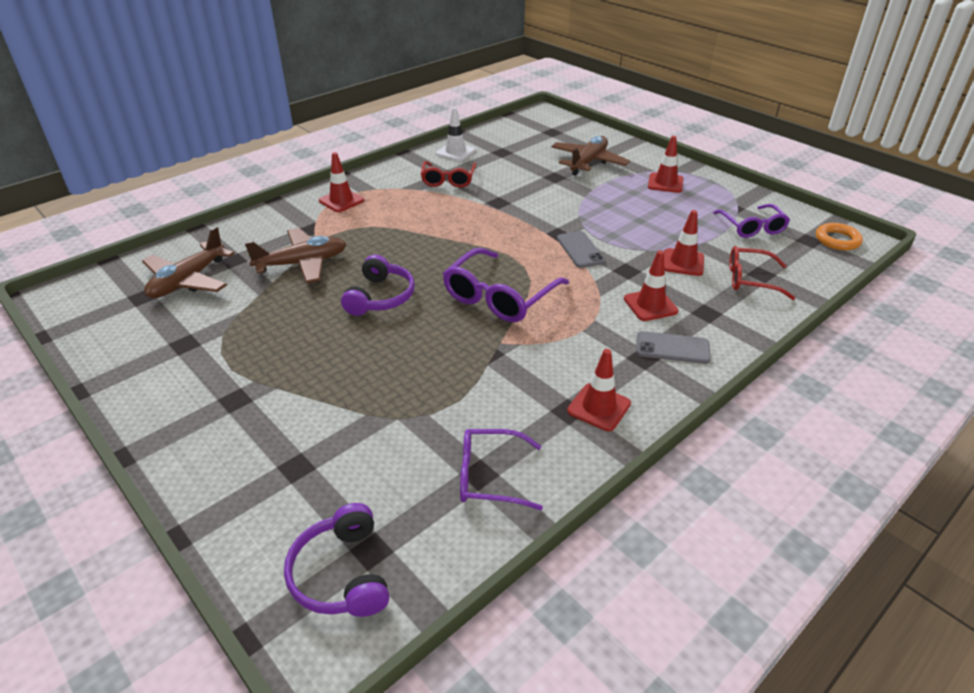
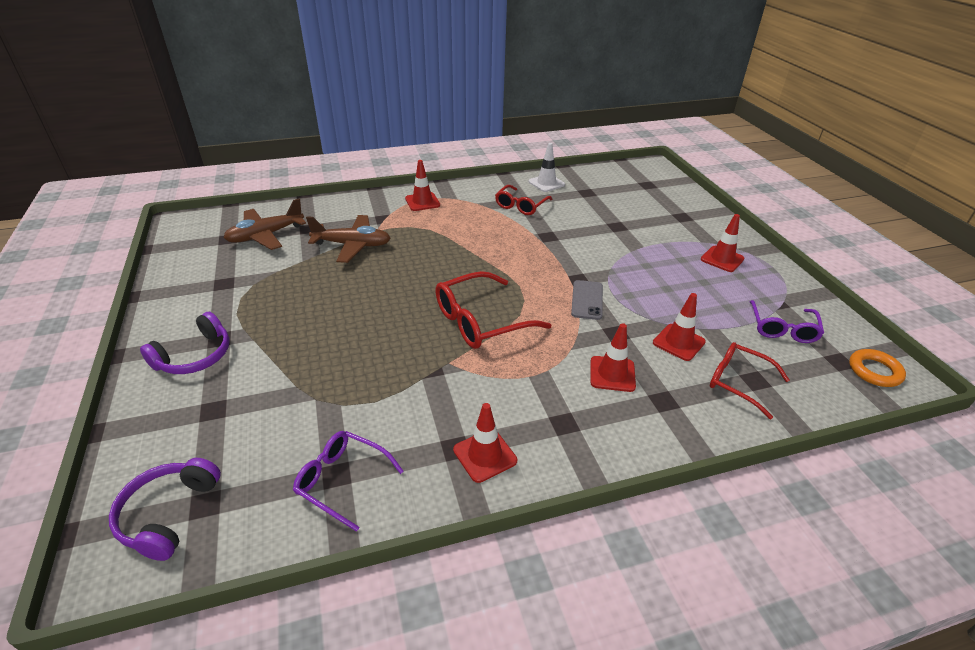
camera: 25 degrees right, 0 degrees up
(380, 297) = (386, 290): purple headphones -> purple headphones (195, 356)
(500, 296) = (481, 321): purple glasses -> red glasses
(588, 162) = (660, 220): brown plane -> none
(672, 348) = (600, 424): grey phone -> none

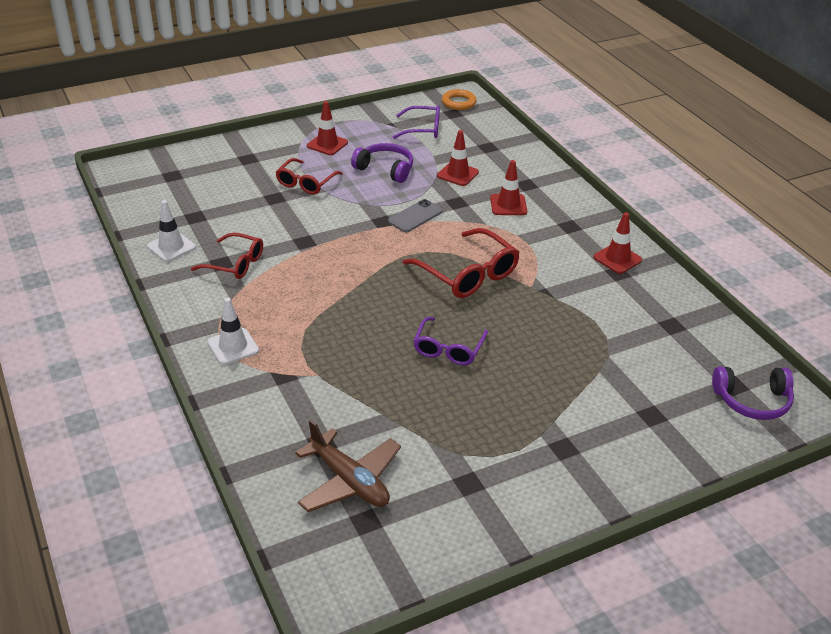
camera: 100 degrees left, 0 degrees up
(195, 356) = (596, 456): purple headphones -> purple headphones (385, 169)
(343, 481) = (675, 320): purple glasses -> purple glasses (448, 348)
(352, 245) = (355, 388): brown plane -> none
(422, 202) = (233, 346): red traffic cone -> white traffic cone
(587, 300) = (415, 216): grey phone -> grey phone turned 45 degrees counterclockwise
(738, 382) = (493, 153): red glasses -> red glasses (306, 183)

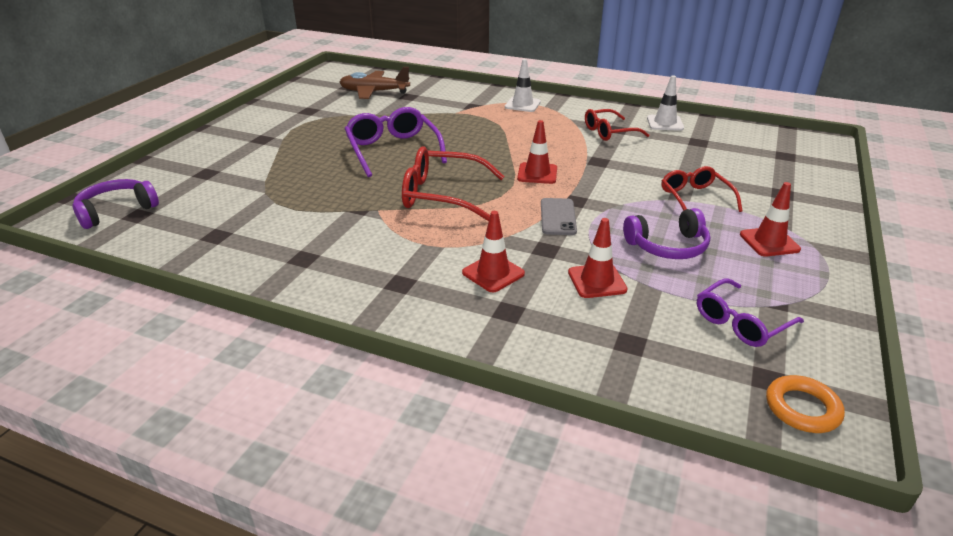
camera: 140 degrees right, 5 degrees down
(448, 348) = (393, 150): purple glasses -> purple glasses, size x1.53
(617, 259) = (314, 272): red traffic cone -> red traffic cone (537, 173)

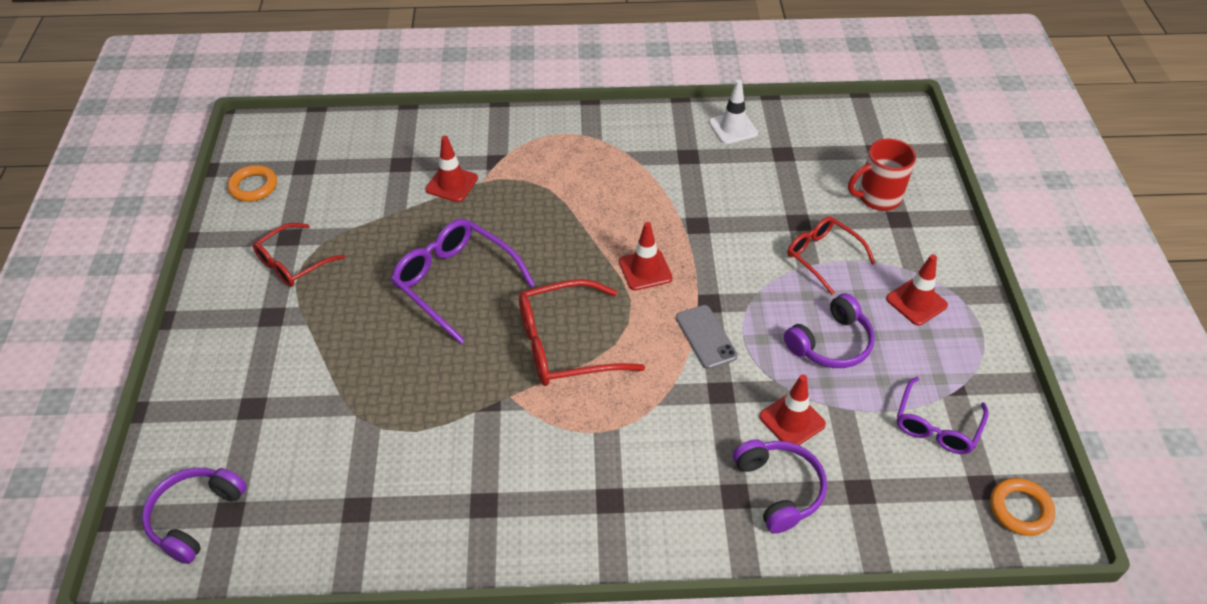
camera: 25 degrees left, 15 degrees up
(310, 88) = (253, 187): none -> orange ring
(374, 92) = (348, 168): brown plane -> none
(493, 273) = (691, 448): red traffic cone -> red traffic cone (451, 184)
(522, 104) = (554, 139): white traffic cone -> none
(552, 319) = (779, 489): none -> purple headphones
(609, 132) = (682, 165): red glasses -> red glasses (293, 263)
(769, 178) = (877, 197): none -> red mug

